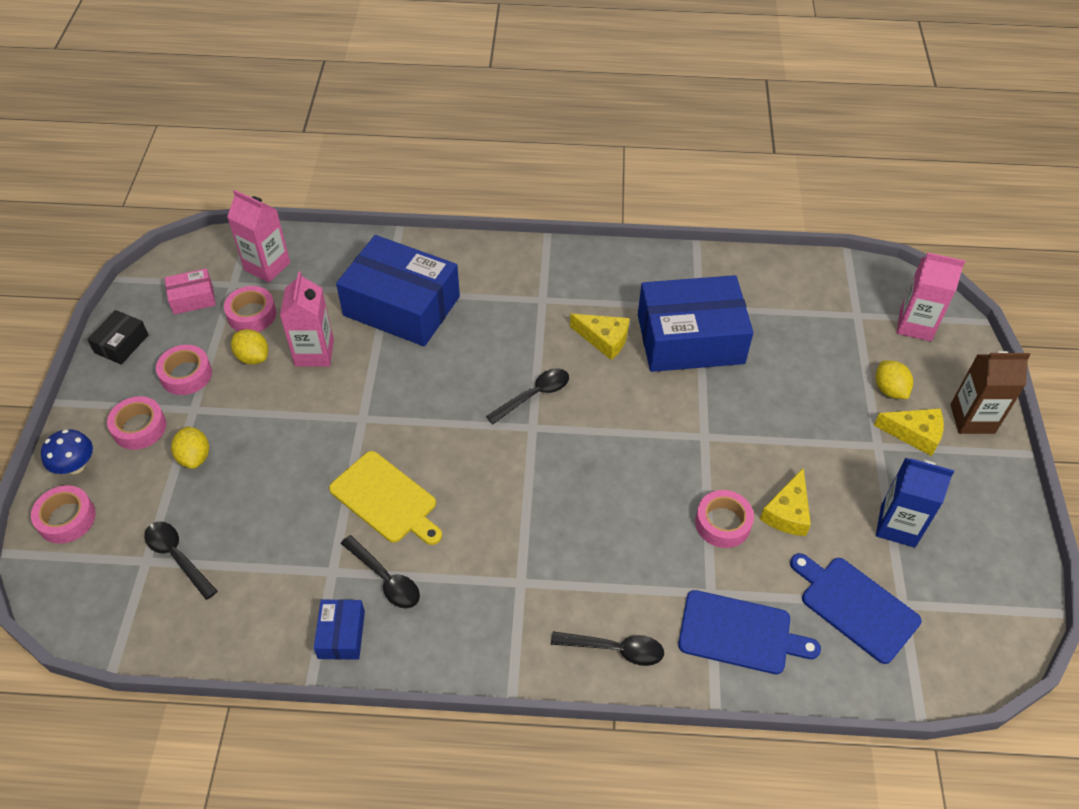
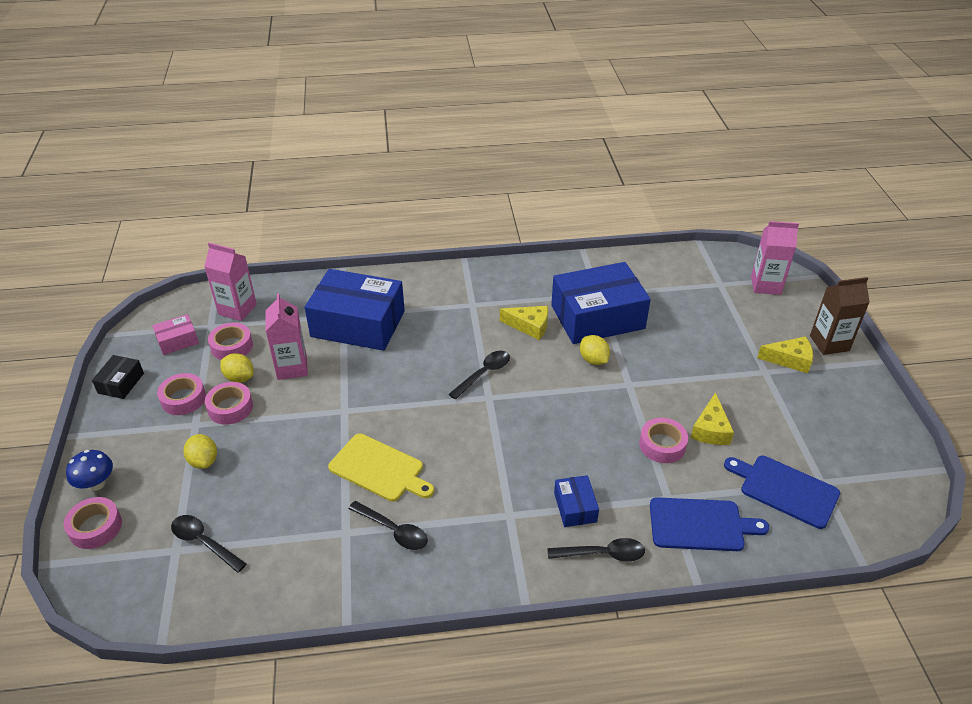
camera: 10 degrees left, 10 degrees down
(139, 427) = (149, 445): pink tape -> pink tape (230, 408)
(341, 634) = (365, 581): blue box -> blue box (575, 507)
(889, 390) = (761, 332): yellow lemon -> yellow lemon (593, 360)
(897, 526) = (798, 426): blue carton -> none

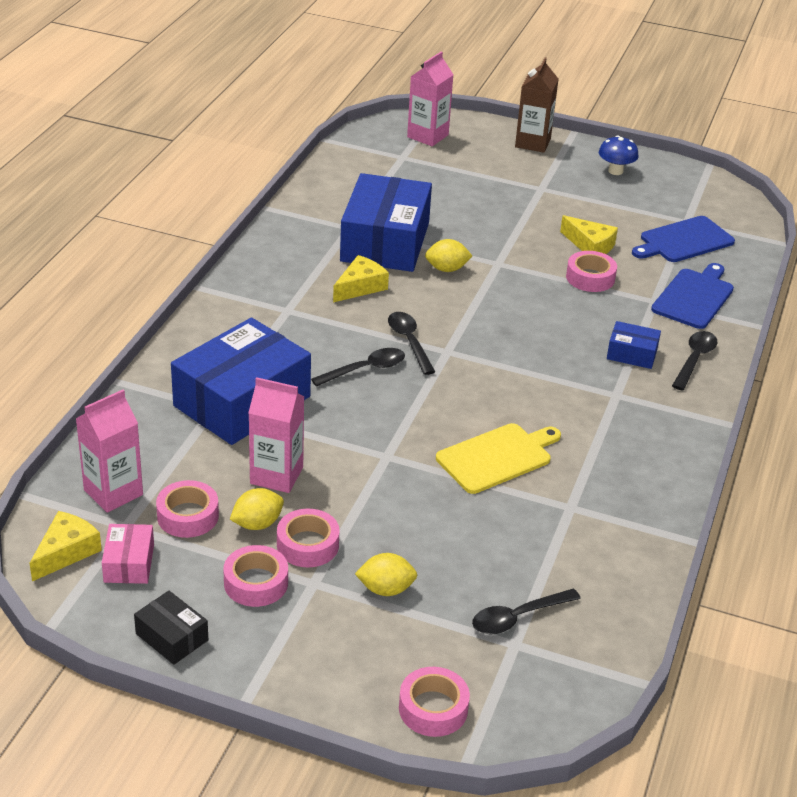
camera: 65 degrees left, 5 degrees down
(96, 484) = (356, 695): blue mushroom -> blue mushroom (615, 171)
(393, 530) = (589, 474): black spoon -> black spoon (365, 369)
(790, 360) = (537, 170): yellow cheese -> yellow cheese (66, 552)

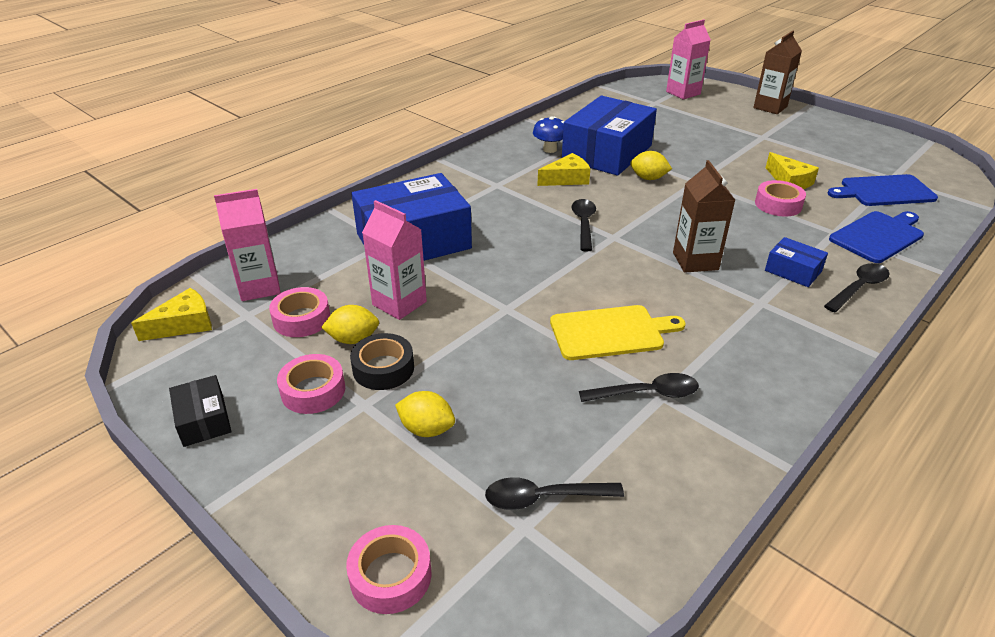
camera: 25 degrees right, 0 degrees up
(129, 563) = (223, 346): pink box -> none
(307, 545) = (383, 368): pink tape -> black tape
(365, 369) = (532, 237): black spoon -> black spoon (646, 393)
(539, 362) = (695, 261): none -> brown carton
(615, 171) = (837, 134): blue mushroom -> blue mushroom (550, 149)

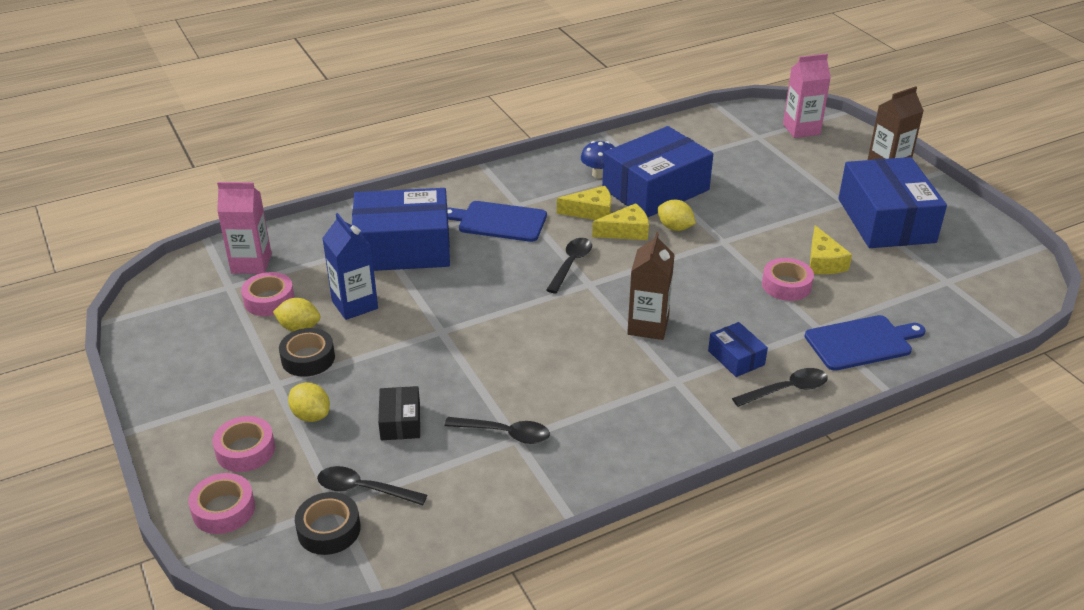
camera: 20 degrees right, 0 degrees up
(184, 324) = (178, 283): yellow cheese -> yellow cheese (626, 231)
(203, 420) = (156, 365): black box -> black box (400, 422)
(313, 390) = (245, 363): pink tape -> pink tape (245, 450)
(399, 303) = (355, 305): pink carton -> blue carton
(537, 560) = (329, 529): none -> black tape
(610, 332) = (515, 374): yellow cutting board -> none
(805, 143) = (886, 220): none -> blue box
(884, 191) = (920, 295): blue cutting board -> blue cutting board (499, 221)

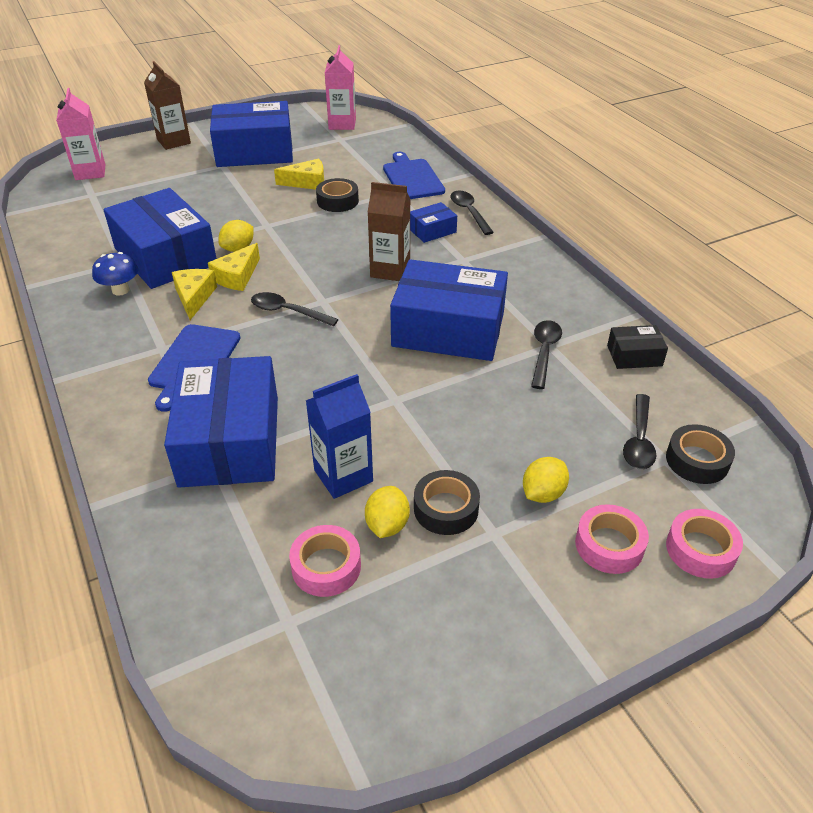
camera: 90 degrees left, 5 degrees up
(251, 263) = (234, 603): pink carton -> pink carton (342, 124)
(400, 422) = (540, 421): black box -> black box (634, 356)
(544, 366) = (448, 329): none -> blue box
(626, 231) = (237, 276): yellow cheese -> yellow cheese turned 135 degrees counterclockwise
(786, 285) = (337, 201): pink tape -> black tape

